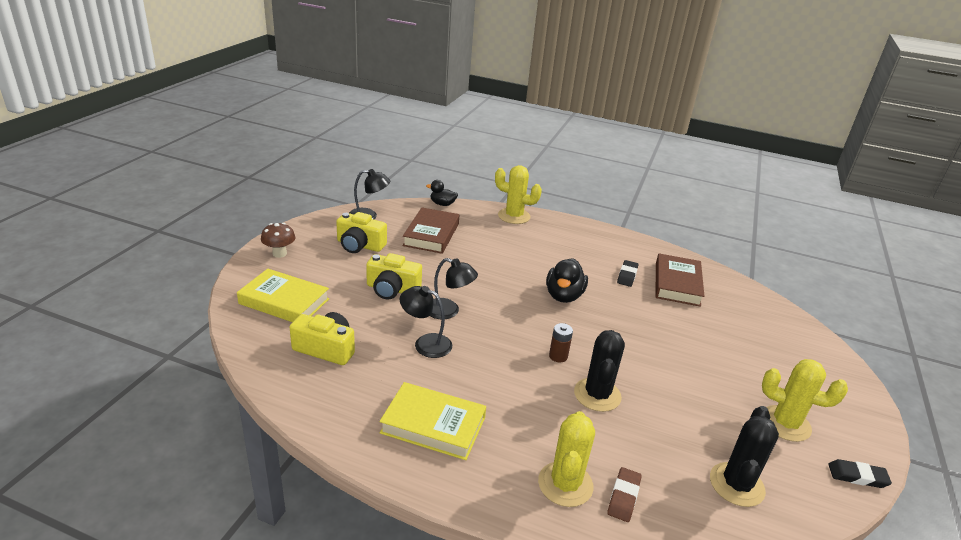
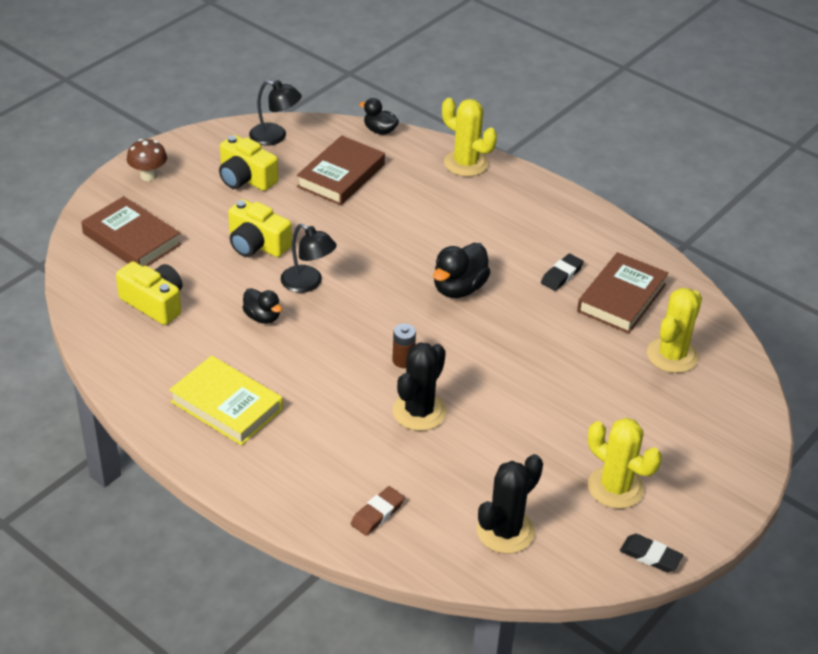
camera: 20 degrees right, 10 degrees up
(284, 301) = (131, 239): yellow book -> brown book
(425, 343) = (262, 317): black lamp -> black duck
(565, 484) = (326, 489): yellow cactus -> yellow cactus (672, 355)

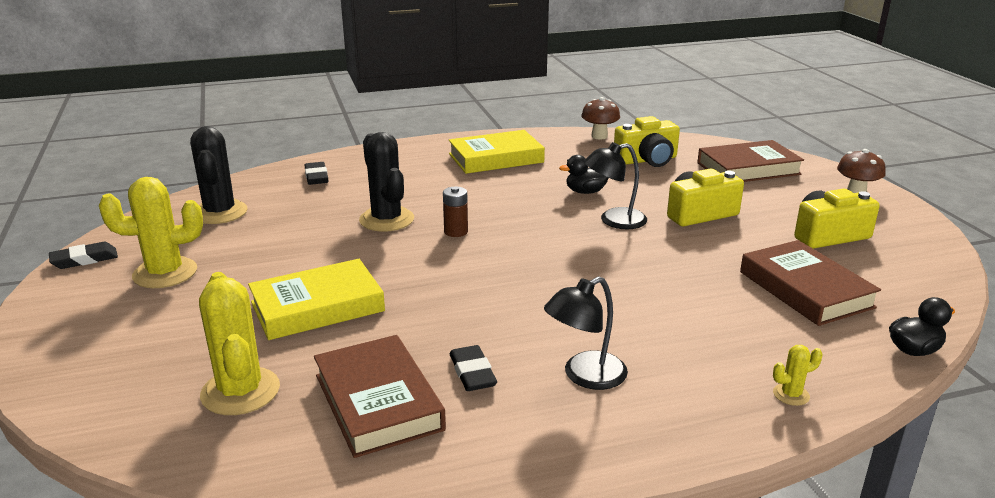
camera: 125 degrees right, 15 degrees down
(107, 355) = (599, 136): none -> brown mushroom
(275, 137) = (918, 272): black lamp -> black lamp (585, 376)
(377, 514) = (316, 177): brown eraser -> black eraser
(459, 288) = (524, 293): black duck -> none
(466, 163) = (791, 395): yellow cactus -> yellow cactus, size x0.45
(569, 375) = (317, 306): none -> yellow book

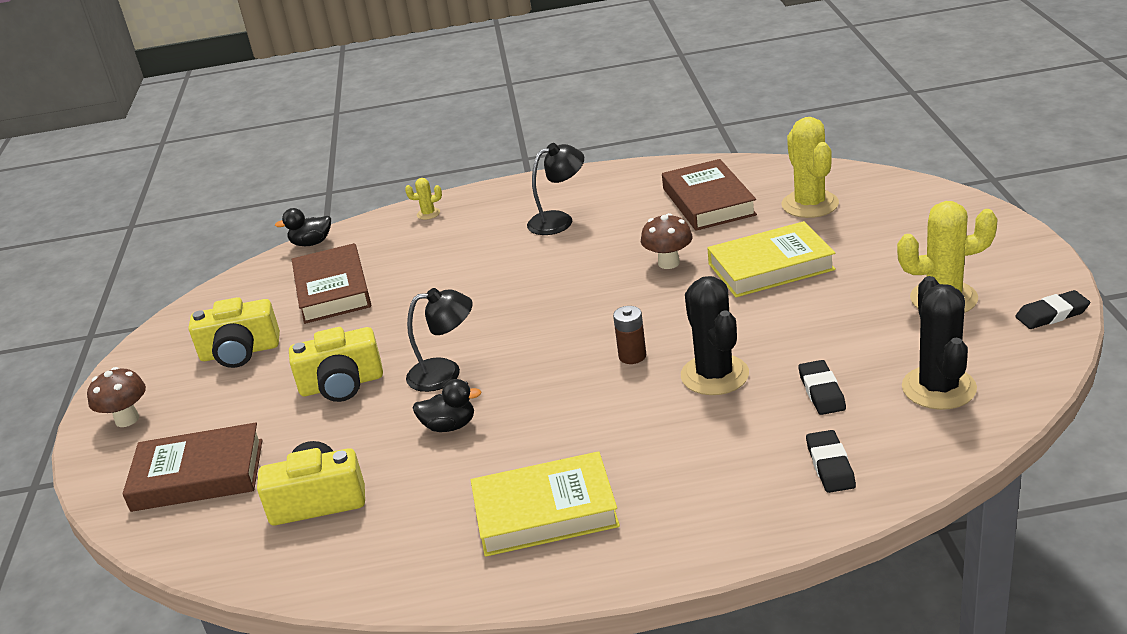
camera: 165 degrees left, 5 degrees up
(472, 373) = (639, 220): black eraser -> black eraser (821, 391)
(599, 136) = (345, 579): brown mushroom -> brown mushroom (668, 263)

